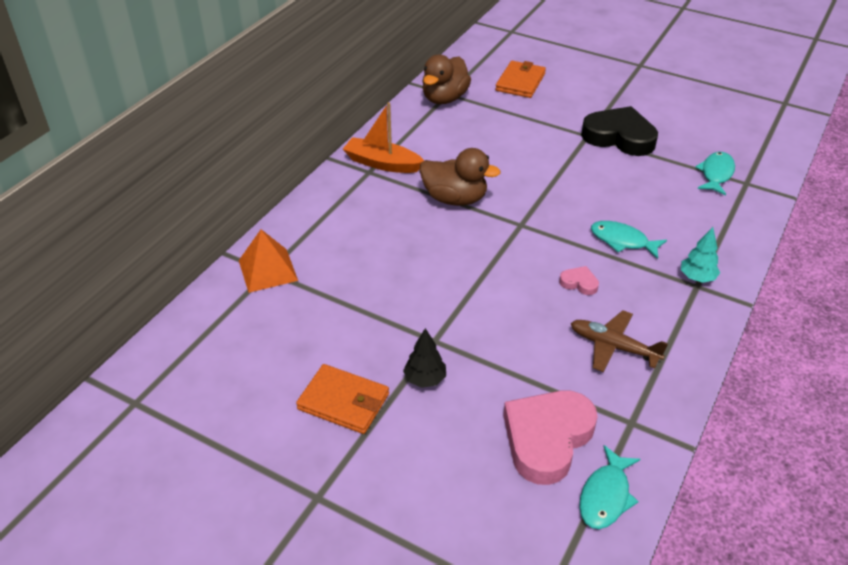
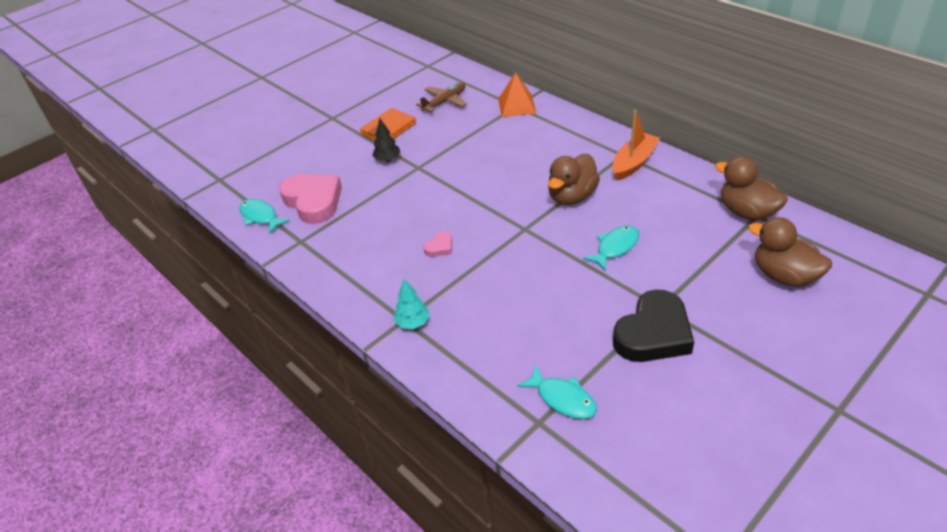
camera: 110 degrees right, 0 degrees up
(520, 82) = (784, 276): orange wallet -> brown duck
(613, 347) = (366, 249): brown plane -> brown plane (445, 102)
(622, 241) = (480, 287): turquoise fish -> turquoise fish (615, 247)

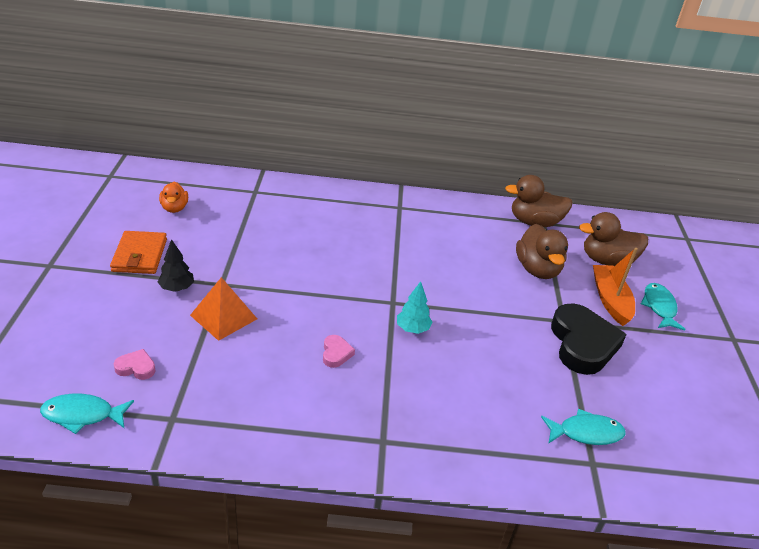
camera: 50 degrees left, 5 degrees down
(313, 201) = (136, 367): pink heart -> pink heart, size x0.43
(413, 323) = (395, 439): turquoise tree -> turquoise tree (412, 329)
(445, 102) = (174, 208): brown plane -> orange duck
(516, 106) = (256, 191): orange pyramid -> orange pyramid (223, 317)
(572, 196) = (399, 258): brown duck -> brown duck (537, 269)
(615, 247) = (481, 287): turquoise fish -> turquoise fish (659, 307)
(634, 163) = (415, 211): orange boat -> orange boat (610, 300)

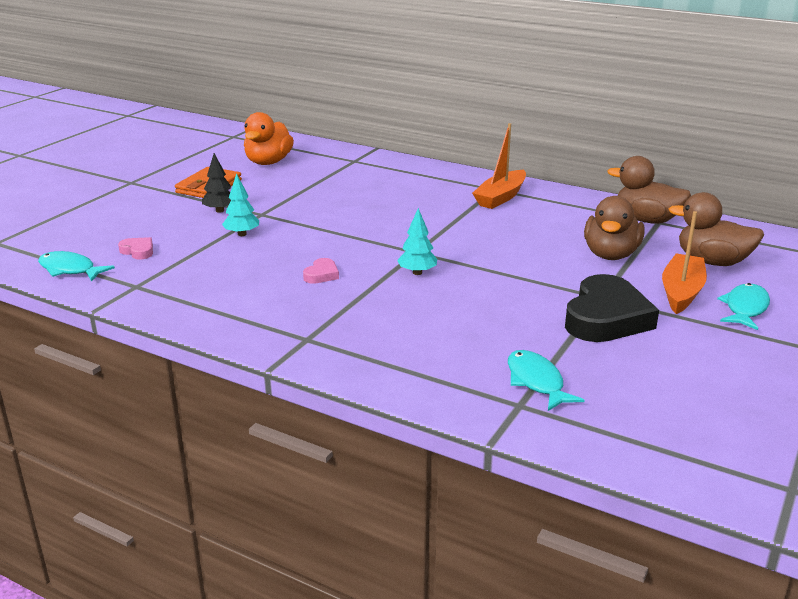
camera: 30 degrees right, 10 degrees down
(174, 208) = (268, 162): orange duck -> orange duck, size x1.65
(223, 317) = (242, 234): orange pyramid -> turquoise tree
(412, 217) = (500, 197): none -> orange boat
(586, 433) = (536, 381): turquoise fish -> turquoise fish turned 135 degrees counterclockwise

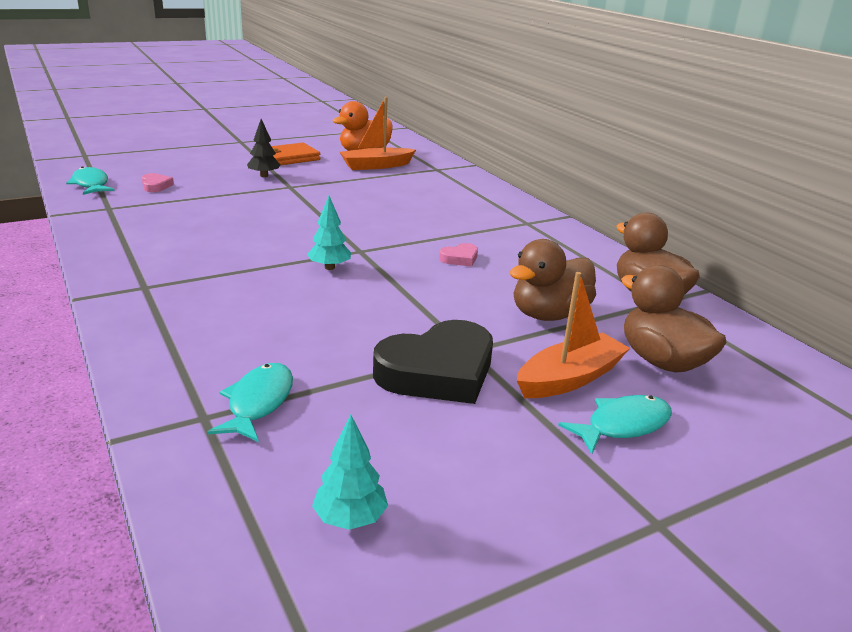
camera: 30 degrees right, 0 degrees up
(242, 234) = (248, 196): turquoise tree -> turquoise tree (350, 519)
(321, 275) = (249, 243): pink heart -> pink heart (460, 258)
(500, 197) = (520, 231): orange boat -> orange boat (376, 166)

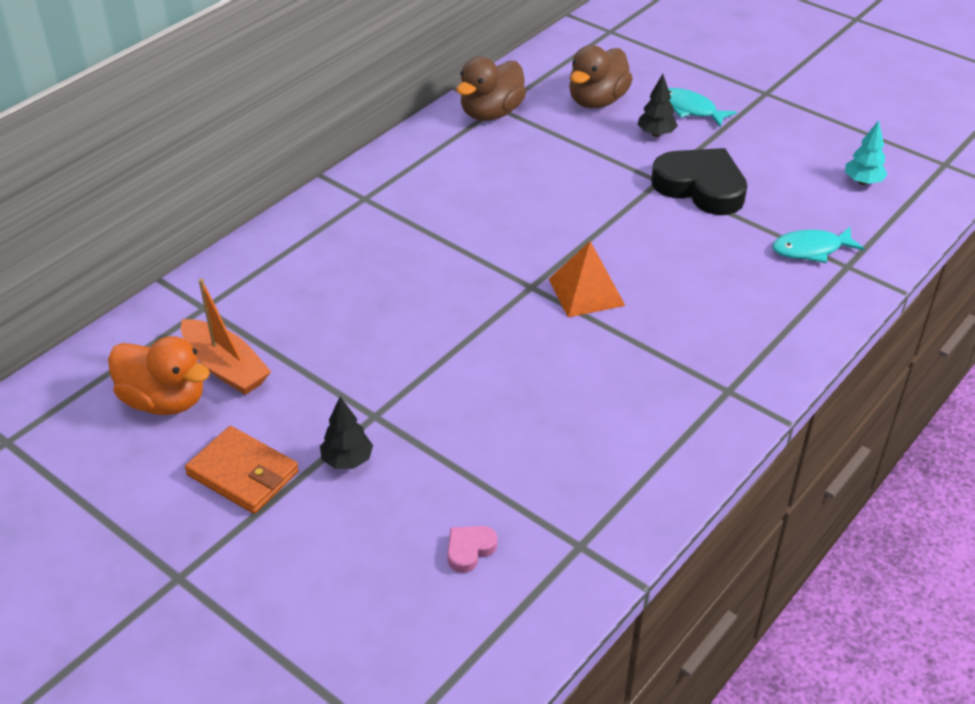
camera: 110 degrees left, 15 degrees up
(91, 184) = (515, 626): turquoise fish -> none
(329, 267) = (586, 292): turquoise tree -> orange pyramid
(460, 258) = (497, 220): pink heart -> none
(549, 315) = (569, 155): brown duck -> none
(569, 378) = (656, 134): orange boat -> black tree

